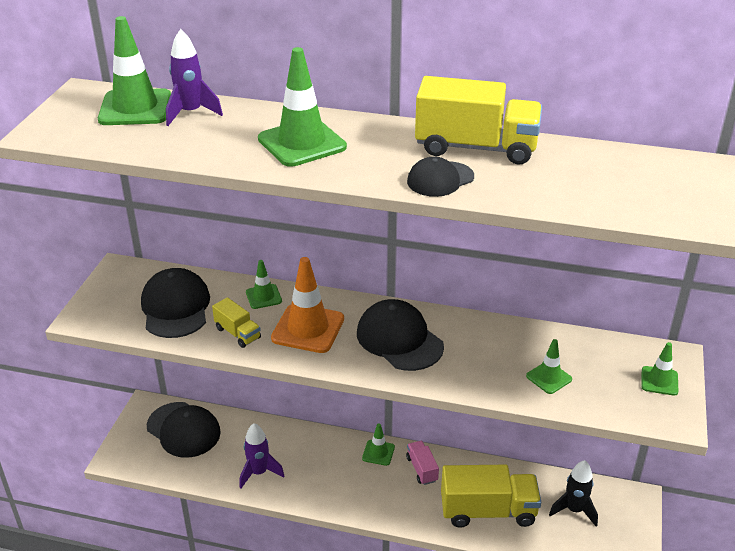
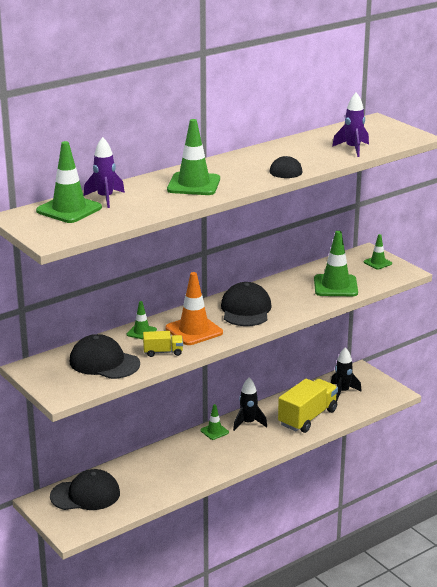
camera: 50 degrees left, 10 degrees down
(259, 472) = (168, 481): purple rocket -> purple rocket (353, 149)
(399, 339) = (246, 310): black cap -> black cap turned 90 degrees clockwise
(422, 469) = (248, 423): pink truck -> black rocket
(476, 148) = (271, 153): yellow truck -> none
(549, 378) = (335, 286): green traffic cone -> green traffic cone, size x1.85

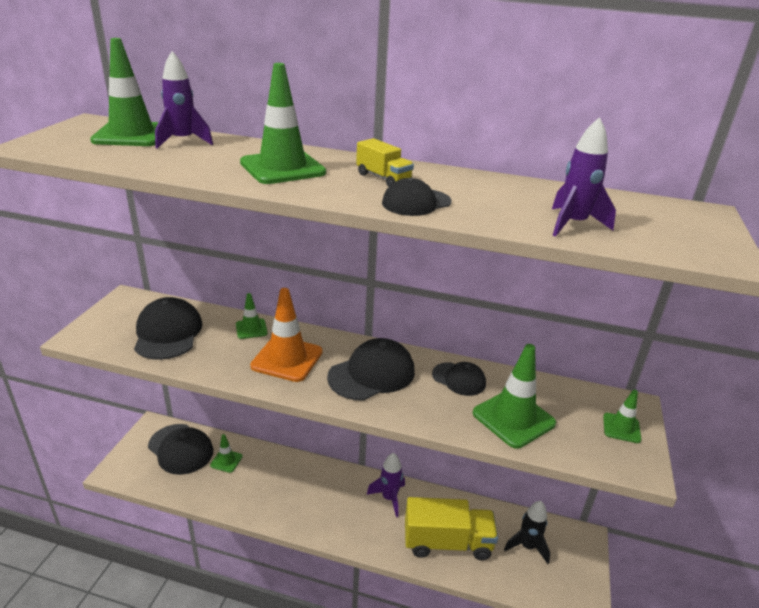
camera: 50 degrees right, 5 degrees up
(163, 352) = (220, 359): yellow truck -> yellow truck (383, 178)
(214, 431) = (351, 480): green traffic cone -> green traffic cone (226, 461)
(248, 423) = (389, 498): black rocket -> purple rocket
(285, 287) = (459, 379): none -> black cap

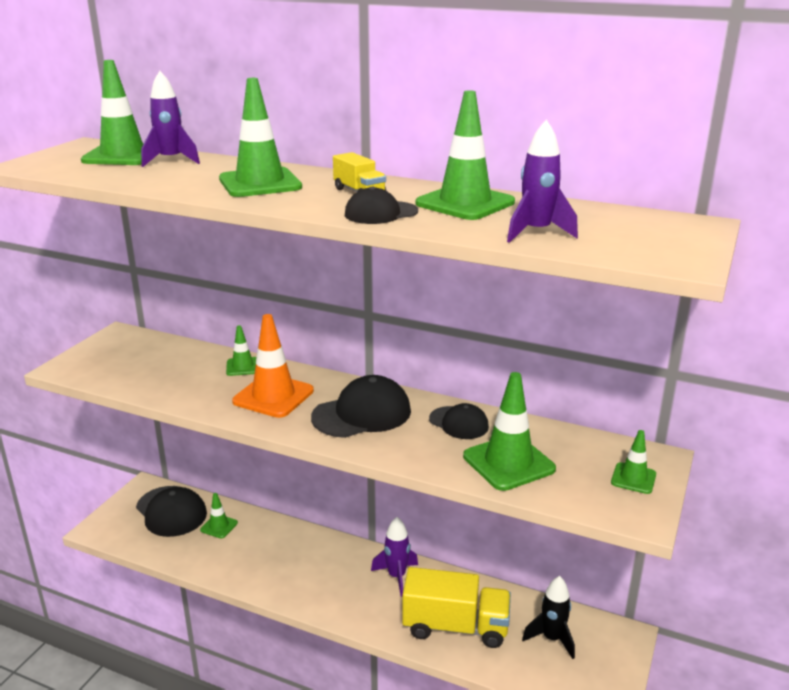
camera: 10 degrees right, 5 degrees down
(168, 333) = (154, 367): black cap -> none
(488, 190) = (465, 203): none -> green traffic cone

